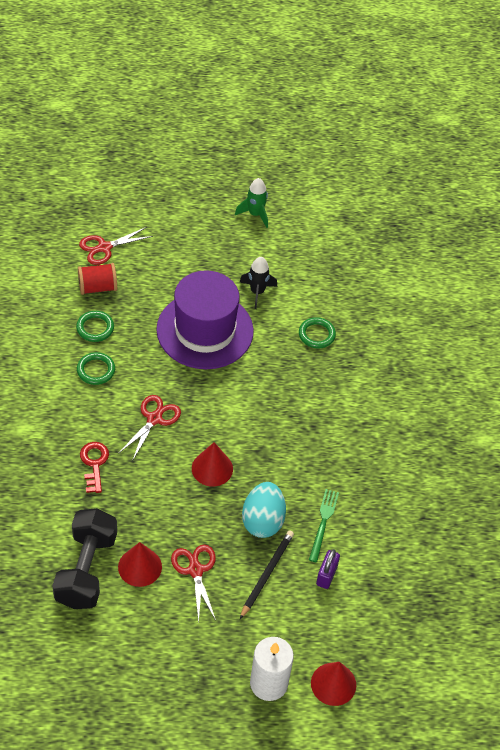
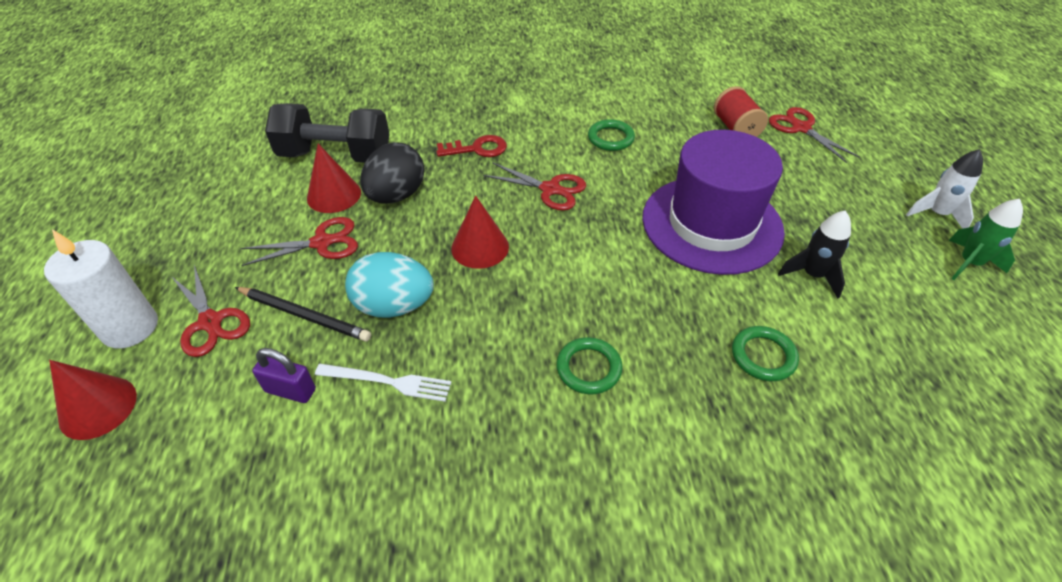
camera: 90 degrees right, 5 degrees down
(95, 328) = (673, 132): green ring -> green ring (588, 368)
(147, 522) = (396, 195): none -> black egg
(210, 210) = (936, 214): none -> white rocket
(268, 632) = (210, 322): none -> red scissors
(323, 522) = (388, 382): green fork -> white fork

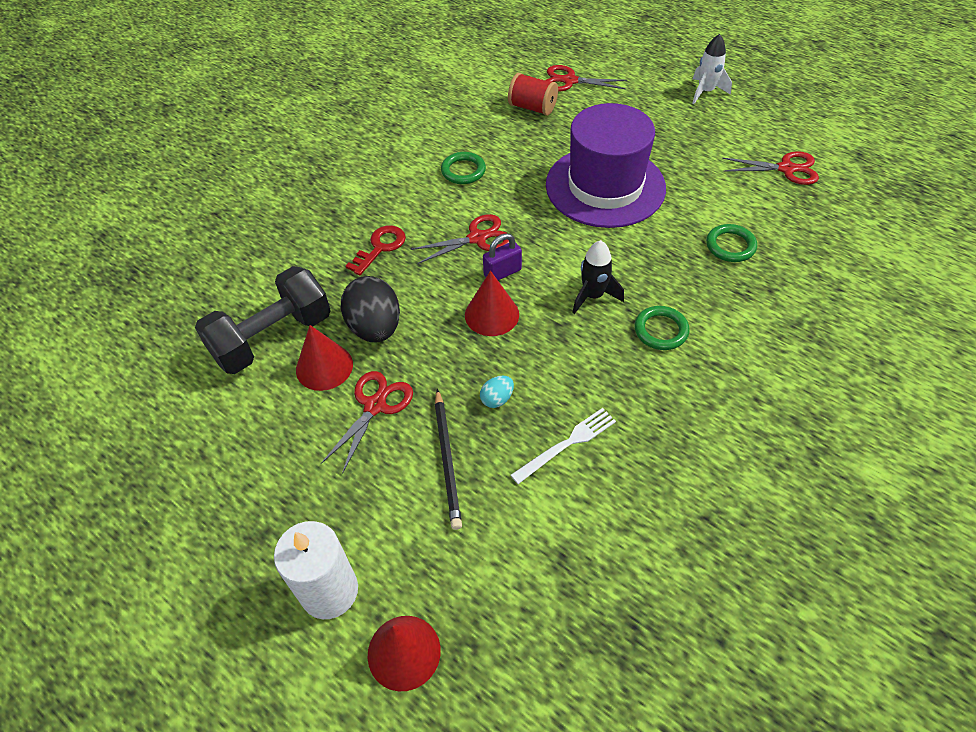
camera: 45 degrees left, 5 degrees up
(210, 322) = (387, 527): red scissors -> red scissors (786, 169)
(290, 390) = (517, 508): purple padlock -> purple padlock (502, 272)
(304, 315) = (447, 460): black pencil -> black pencil turned 105 degrees clockwise
(394, 306) = (497, 399): turquoise egg -> turquoise egg, size x0.47
(812, 275) = (694, 178): black rocket -> black rocket (593, 296)
(969, 263) = (752, 112): green rocket -> none

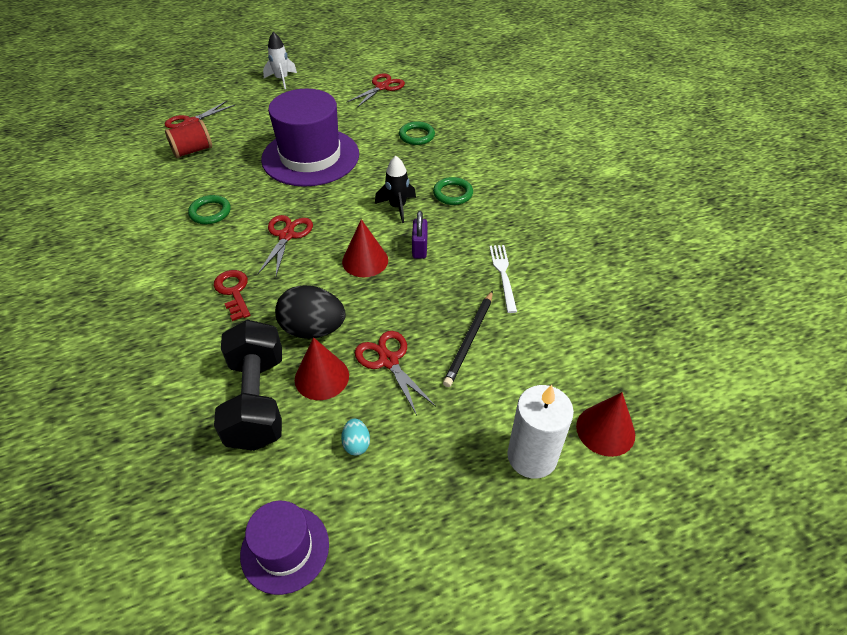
camera: 60 degrees left, 5 degrees down
(143, 443) = (285, 549): none -> purple hat
(447, 460) = (469, 340): black pencil -> black pencil turned 90 degrees clockwise
(497, 399) = (440, 291): turquoise egg -> turquoise egg (356, 444)
(502, 272) = (333, 238): purple padlock -> purple padlock (419, 248)

